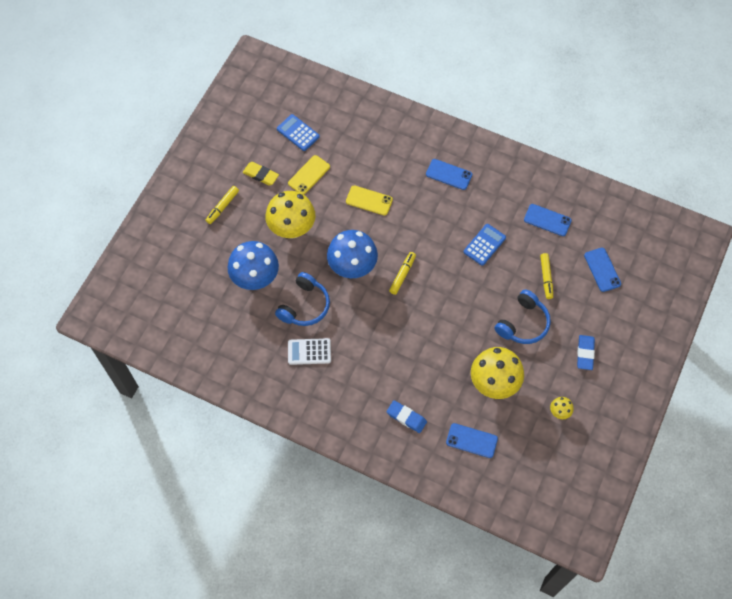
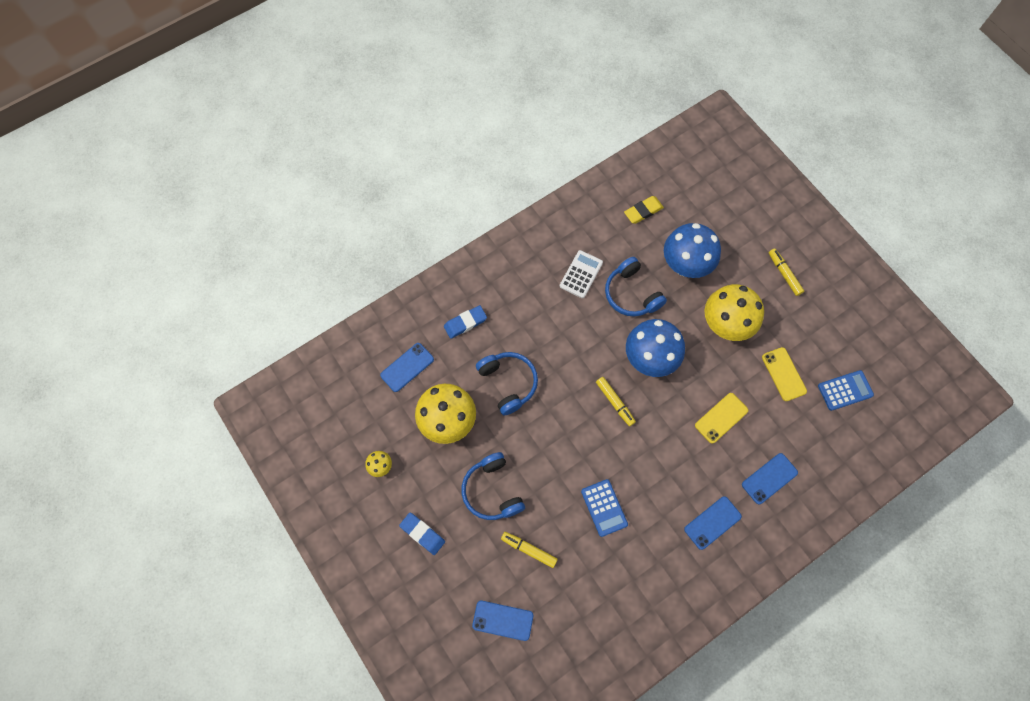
camera: 120 degrees right, 5 degrees up
(261, 175) = (806, 327): yellow eraser -> yellow eraser (643, 211)
(435, 357) = (508, 383): none -> blue headphones
(547, 220) = (597, 598): blue phone -> blue phone (769, 478)

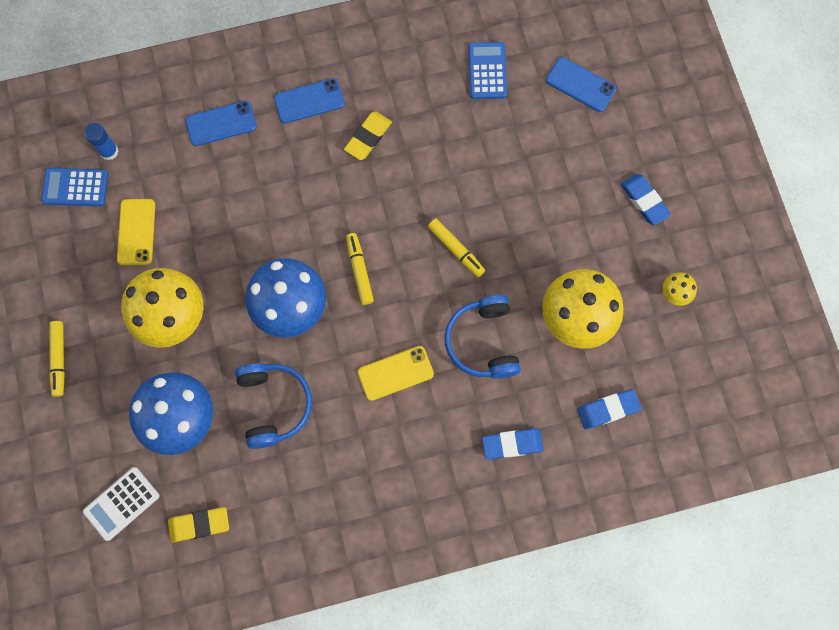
camera: 160 degrees left, 5 degrees up
(407, 367) = (608, 409): blue phone -> blue eraser
(492, 491) = (547, 219): blue headphones -> none
(529, 550) = (527, 143): yellow marker -> yellow marker (456, 250)
(581, 274) = (329, 458): white calculator -> white calculator (121, 503)
(604, 508) = (424, 157): blue calculator -> blue calculator (487, 71)
(653, 508) = (368, 137): none -> yellow eraser
(721, 418) = (240, 208): yellow phone -> yellow phone (395, 373)
(838, 426) = (109, 151): none -> blue glue stick

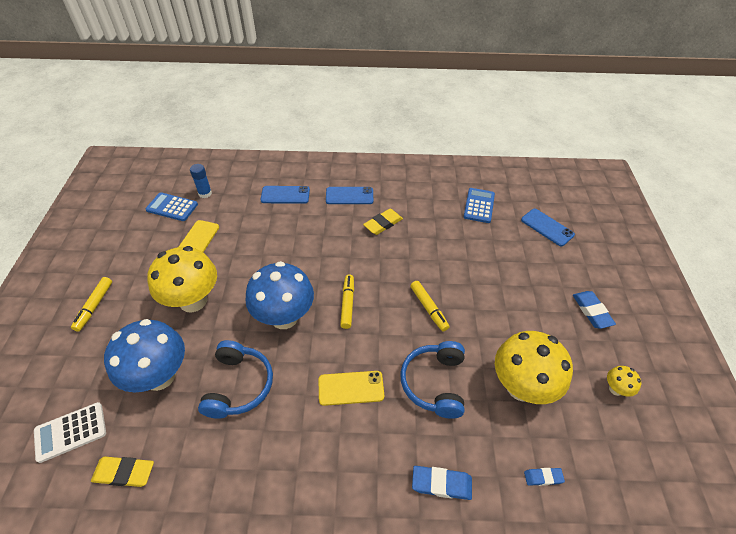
camera: 15 degrees right, 25 degrees down
(608, 409) = (543, 477): blue eraser -> blue eraser, size x0.61

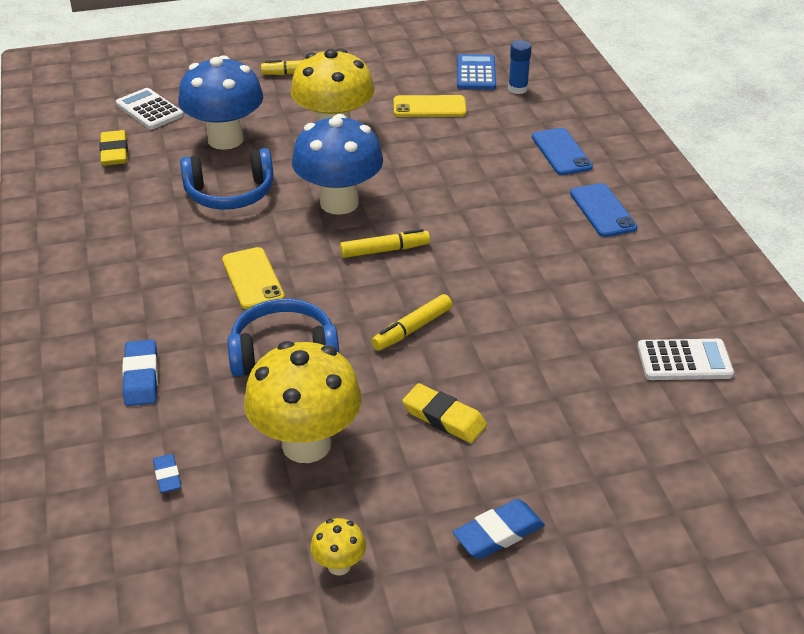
camera: 75 degrees right, 10 degrees down
(383, 224) = (562, 255): yellow eraser -> yellow eraser (444, 418)
(479, 206) = (684, 361): blue calculator -> white calculator
(547, 227) = (688, 462): blue phone -> none

